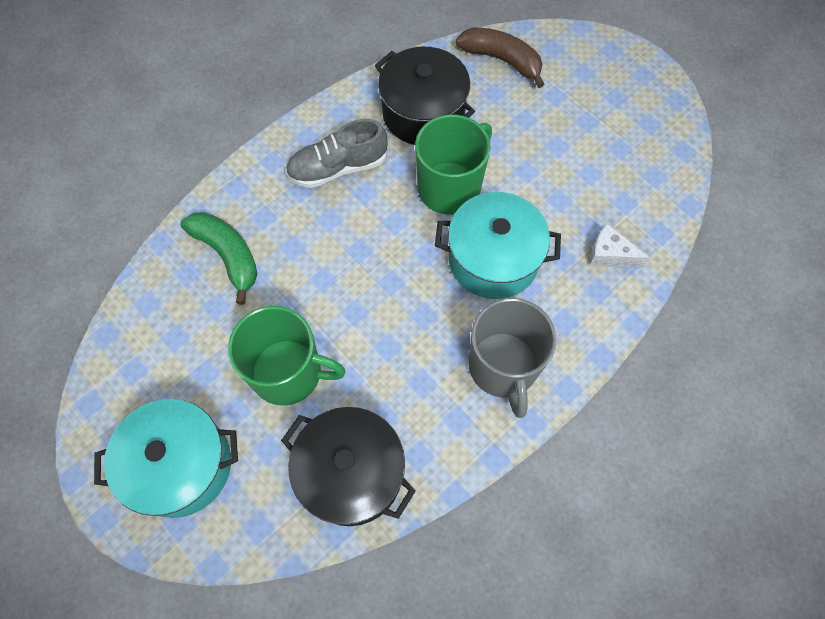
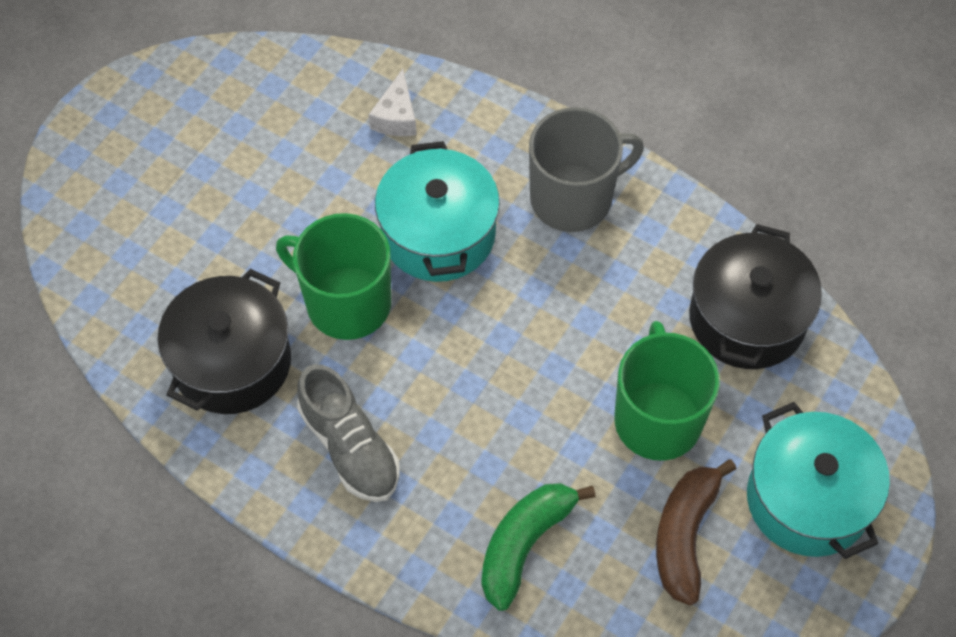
camera: 105 degrees left, 5 degrees down
(502, 60) = (116, 284): brown banana -> brown banana (684, 535)

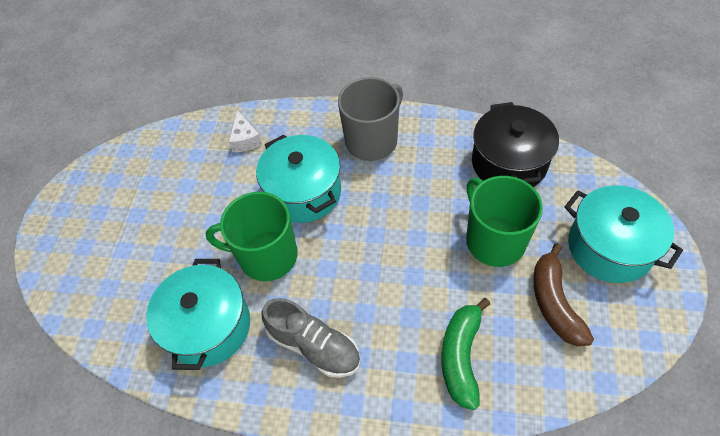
camera: 20 degrees left, 5 degrees down
(232, 362) = (208, 326): black pot -> turquoise pot

